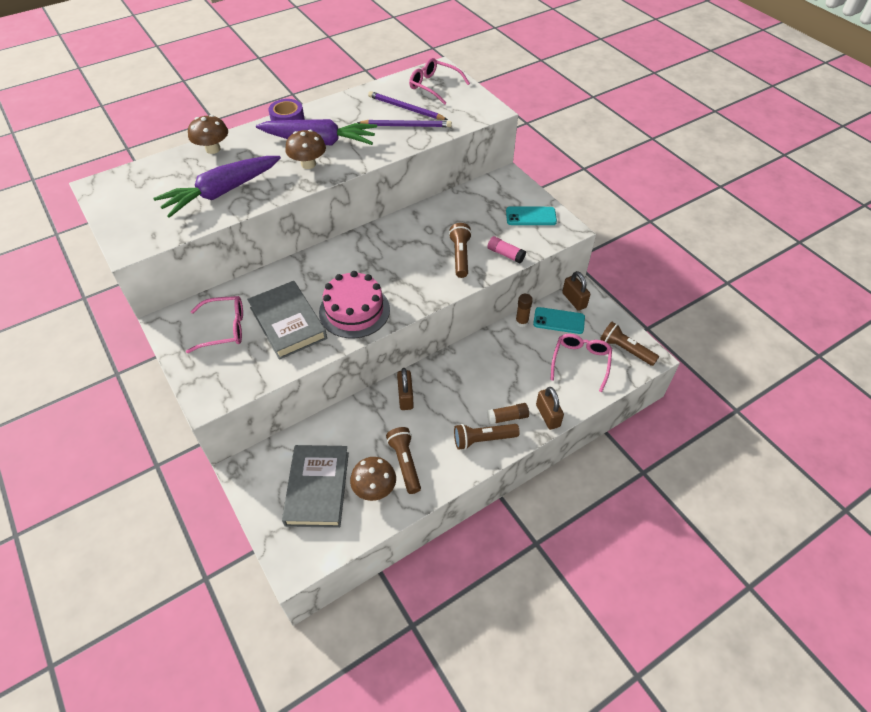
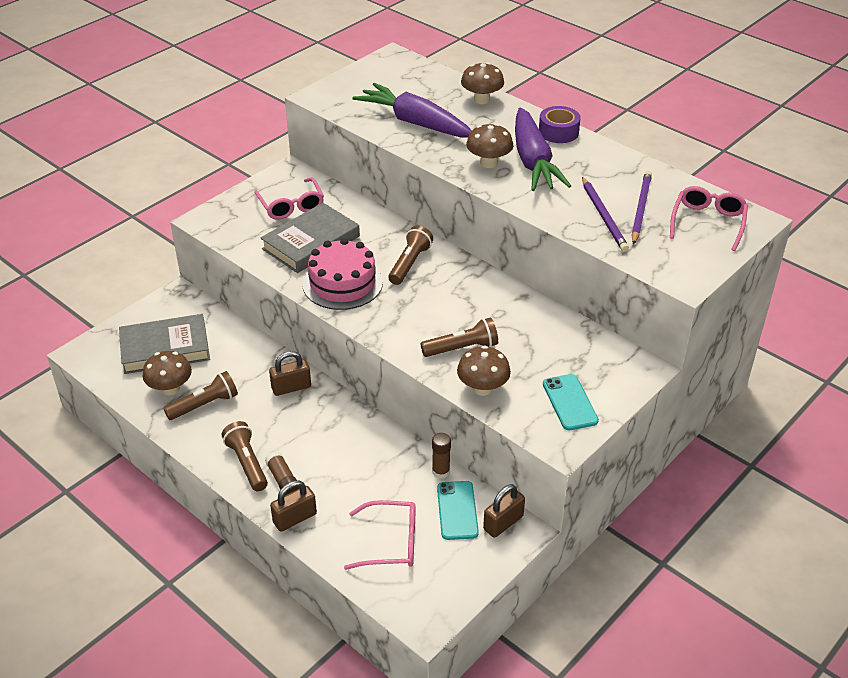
camera: 75 degrees right, 10 degrees down
(505, 254) = (482, 388): pink glue stick -> brown mushroom
(625, 350) = (429, 591): brown flashlight -> brown flashlight (410, 263)

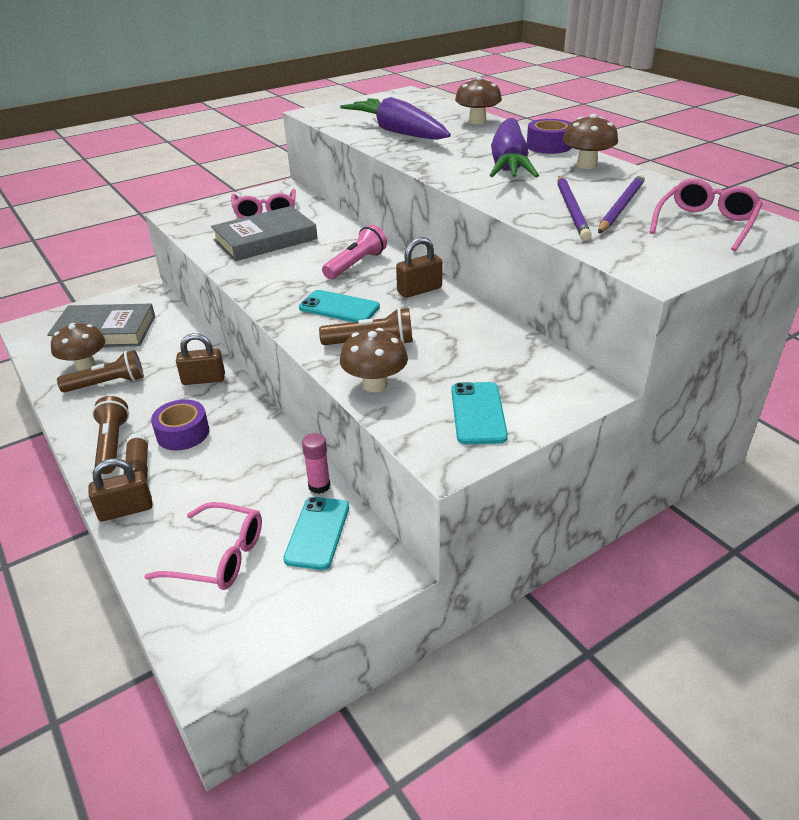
camera: 15 degrees right, 5 degrees down
(303, 443) = (183, 433): none -> purple tape
(342, 283) = (275, 273): pink cake -> none
(410, 263) = (356, 264): brown flashlight -> pink flashlight
(418, 315) = (339, 307): none -> turquoise phone
(441, 472) = (319, 486): brown glue stick -> pink glue stick
(488, 163) = (458, 162): brown mushroom -> brown mushroom (586, 165)
(503, 523) = (367, 557): brown padlock -> brown padlock (419, 290)

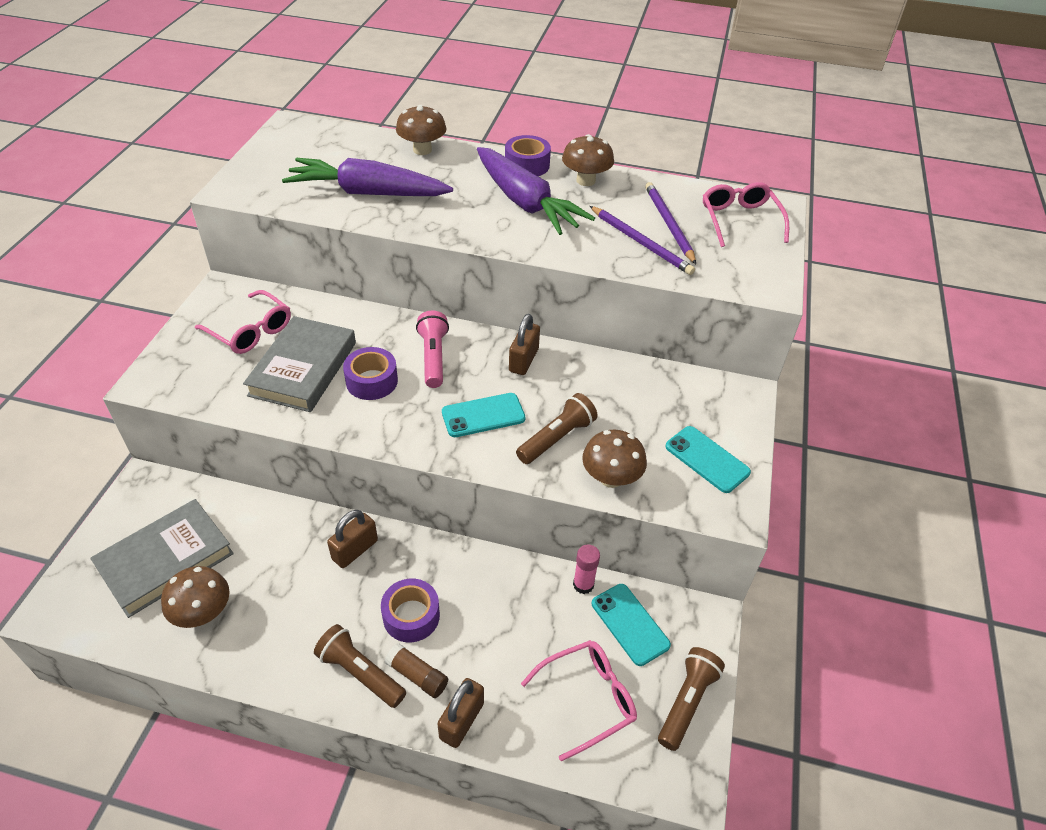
camera: 45 degrees left, 10 degrees up
(107, 384) = (261, 616): brown flashlight -> brown flashlight (687, 702)
(296, 261) = (372, 381): none -> purple tape

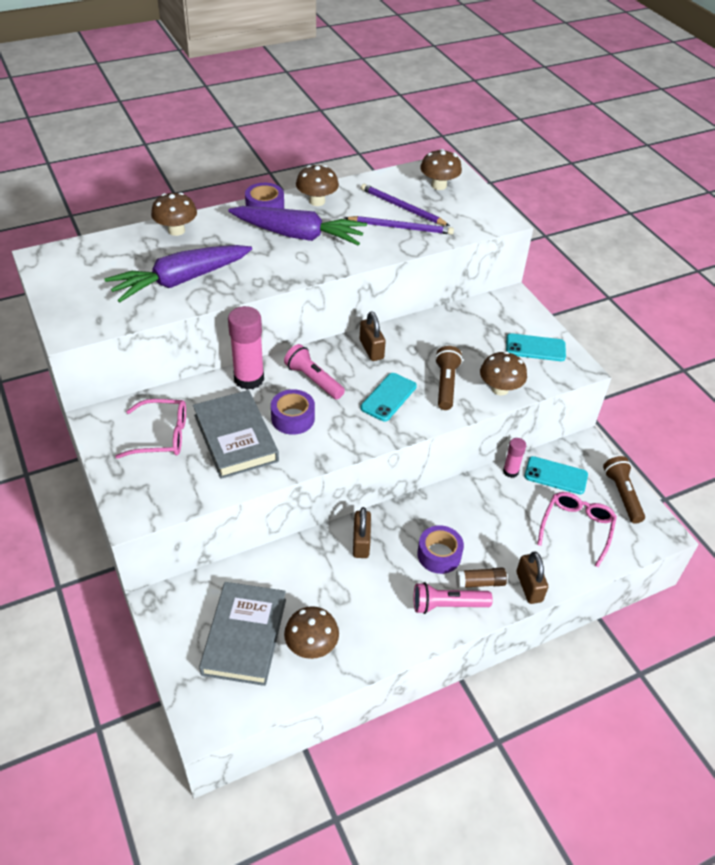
camera: 40 degrees left, 0 degrees up
(360, 673) = (447, 605): brown flashlight -> pink flashlight
(379, 324) = (249, 379): none -> pink glue stick
(740, 221) = (439, 185): pink glasses -> brown mushroom

